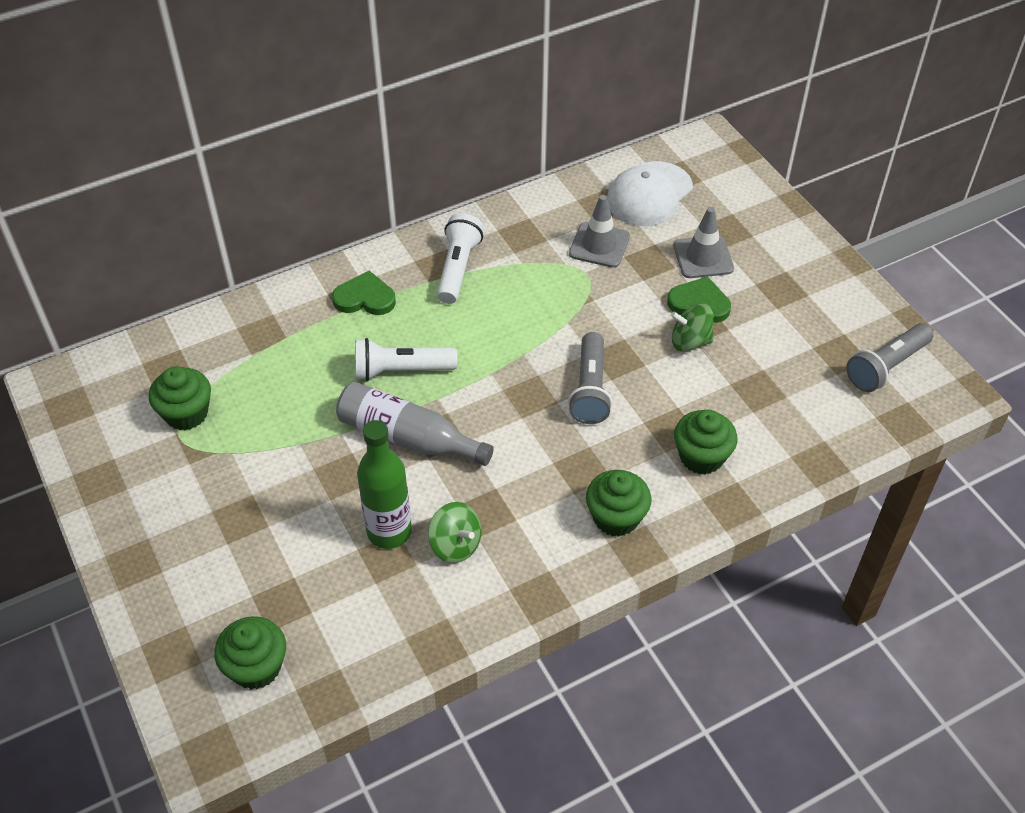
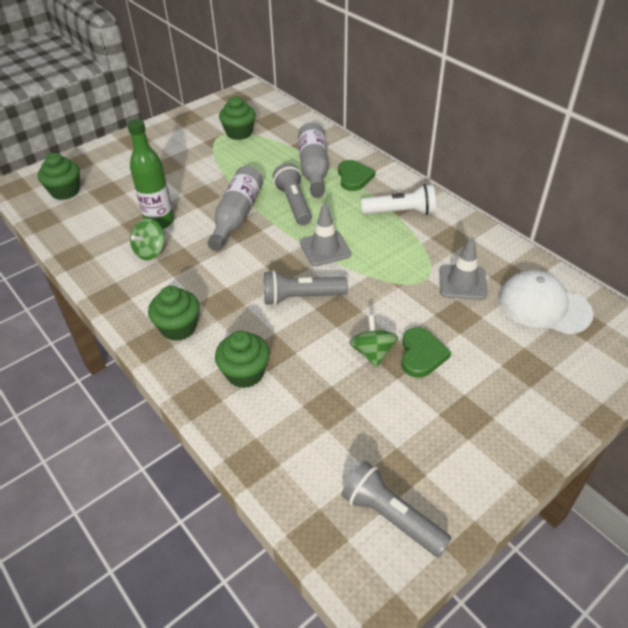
camera: 80 degrees right, 5 degrees down
(326, 337) = (313, 169): none -> grey bottle
(401, 370) = (294, 203): white flashlight -> grey flashlight
(703, 257) = (481, 351): grey traffic cone -> grey traffic cone (325, 248)

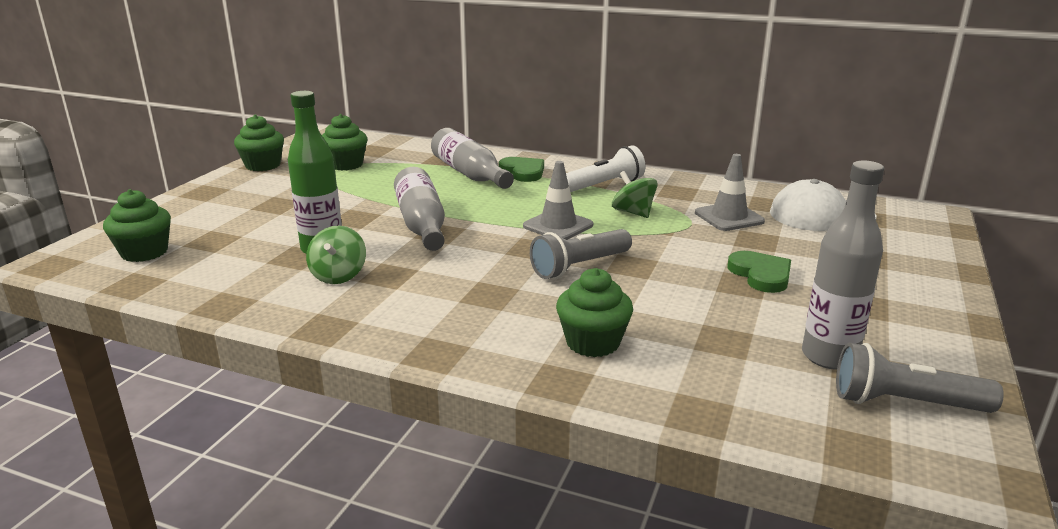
camera: 30 degrees left, 20 degrees down
(178, 327) = (458, 329): green cupcake -> green cupcake (263, 165)
(294, 203) = (479, 202): grey flashlight -> none
(372, 353) = (711, 287): green spinning top -> green spinning top (633, 212)
(384, 453) = (829, 357): none -> grey bottle

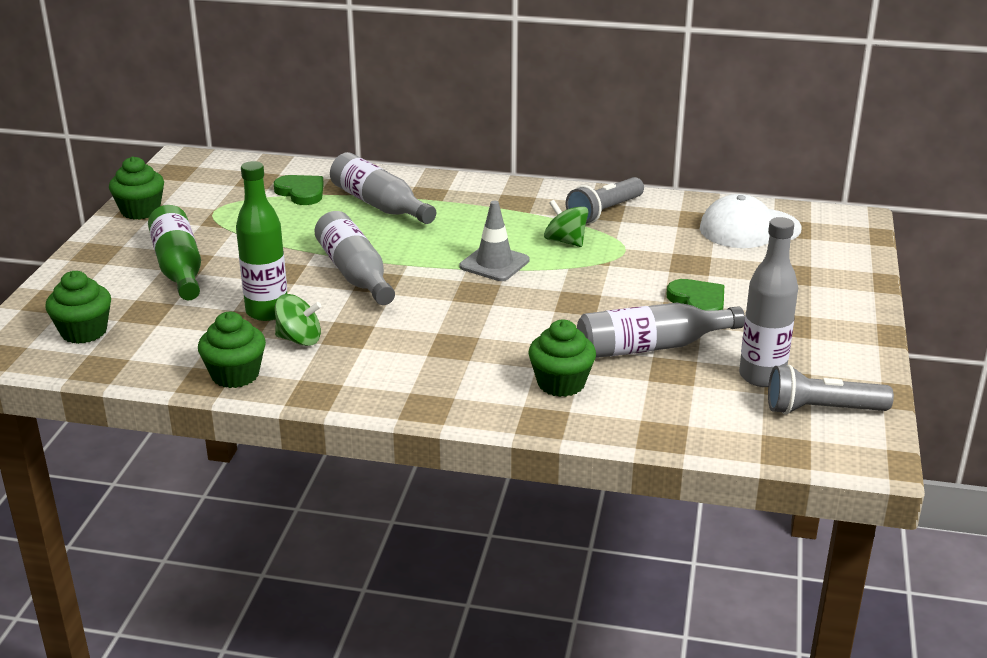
camera: 10 degrees left, 5 degrees up
(265, 208) = (179, 268): none -> green bottle
(338, 275) = (299, 339): green spinning top -> green spinning top turned 75 degrees counterclockwise
(346, 164) = (235, 202): green cupcake -> green cupcake (235, 375)
(523, 172) = (436, 197): green heart -> green heart (301, 192)
(579, 266) = (528, 308): grey flashlight -> grey flashlight (604, 212)
(604, 185) = (527, 209): white flashlight -> none
(702, 314) = (651, 347): none -> grey bottle
(729, 217) = (660, 239): grey traffic cone -> none

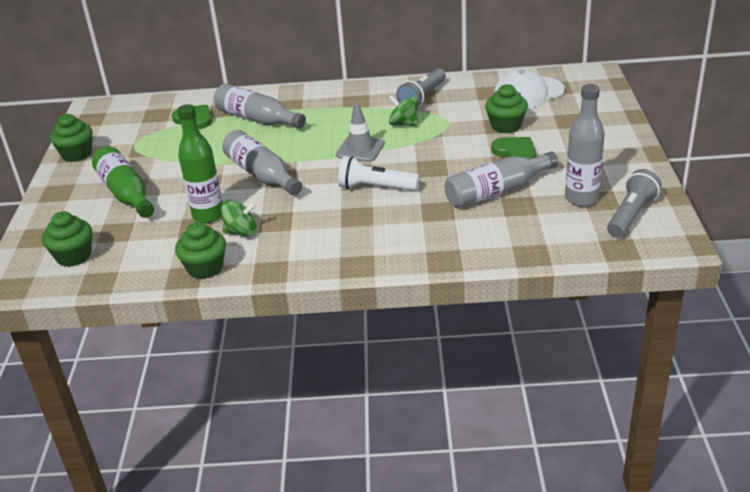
camera: 10 degrees left, 5 degrees up
(493, 314) = (375, 187): none -> white flashlight
(561, 383) = (445, 230): green cupcake -> green cupcake (506, 126)
(822, 410) = (631, 215): grey flashlight -> grey flashlight turned 135 degrees clockwise

